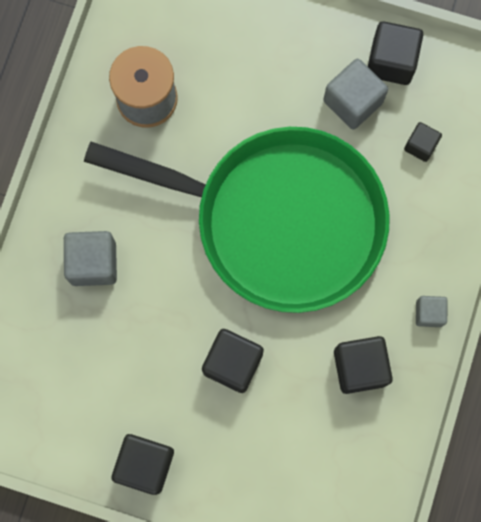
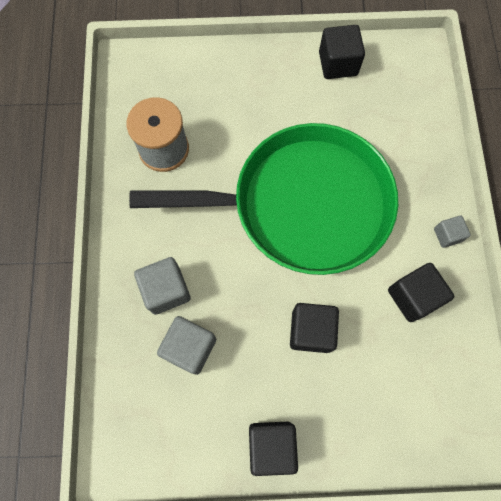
camera: 20 degrees left, 5 degrees down
(353, 102) = (322, 100): grey cube -> grey cube (190, 347)
(420, 146) = (385, 114): black cube -> none

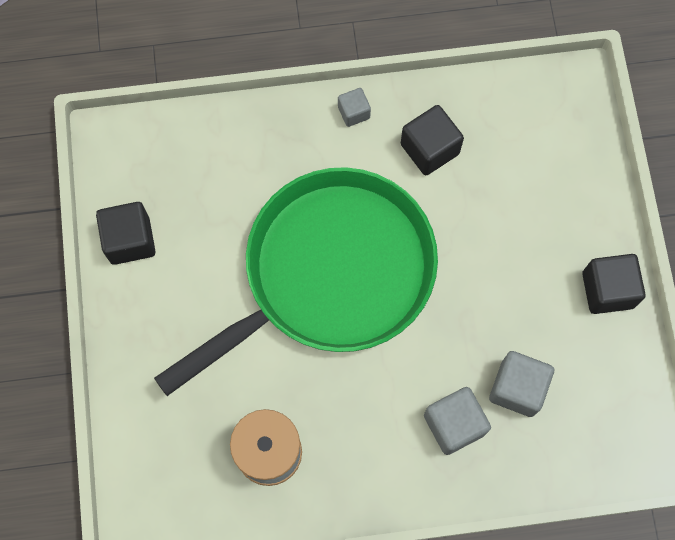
camera: 95 degrees left, 0 degrees up
(303, 204) = (331, 273): green pan -> green pan turned 60 degrees clockwise
(311, 330) = (481, 256): black cube -> none

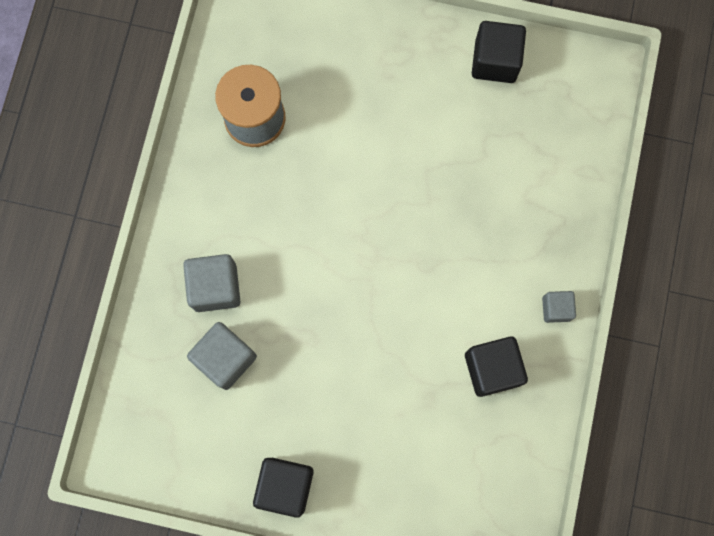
camera: 110 degrees right, 5 degrees up
(331, 273) = (399, 228): green pan -> none

